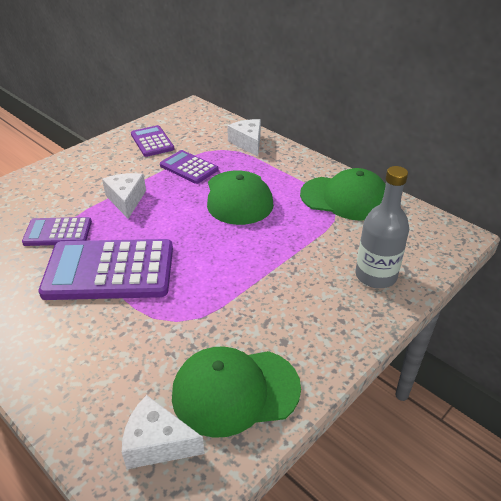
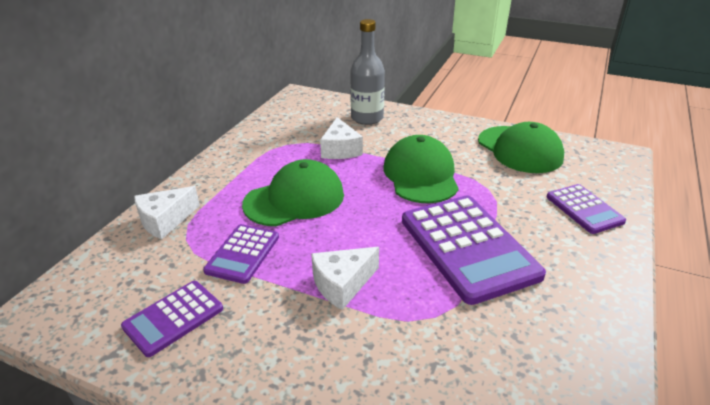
camera: 110 degrees left, 5 degrees down
(58, 232) = (443, 320): purple calculator -> purple calculator (584, 209)
(157, 443) = (585, 166): white cheese -> white cheese (340, 149)
(345, 198) = (268, 142): green cap -> green cap (420, 175)

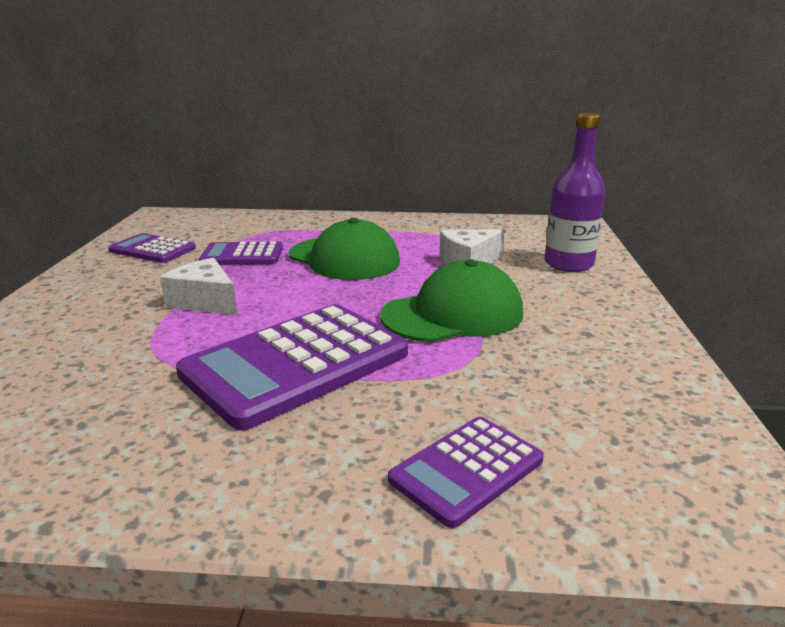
camera: 70 degrees right, 10 degrees down
(165, 220) = (280, 222): white cheese -> none
(367, 118) = (568, 264): grey bottle -> purple bottle
(519, 149) = (622, 387): green cap -> none

